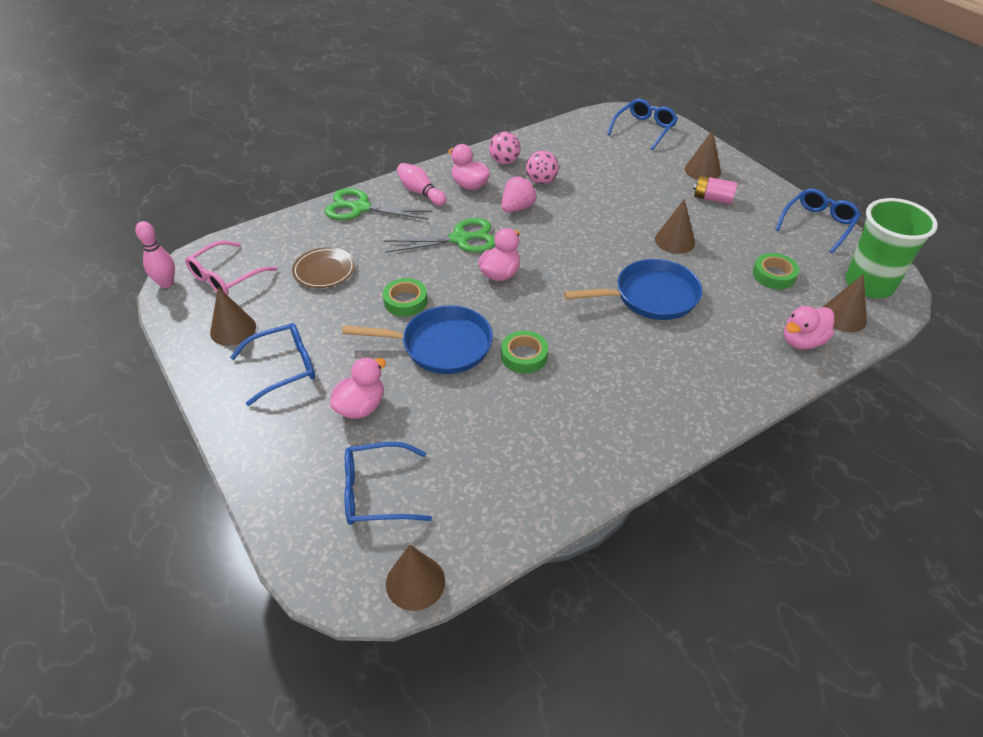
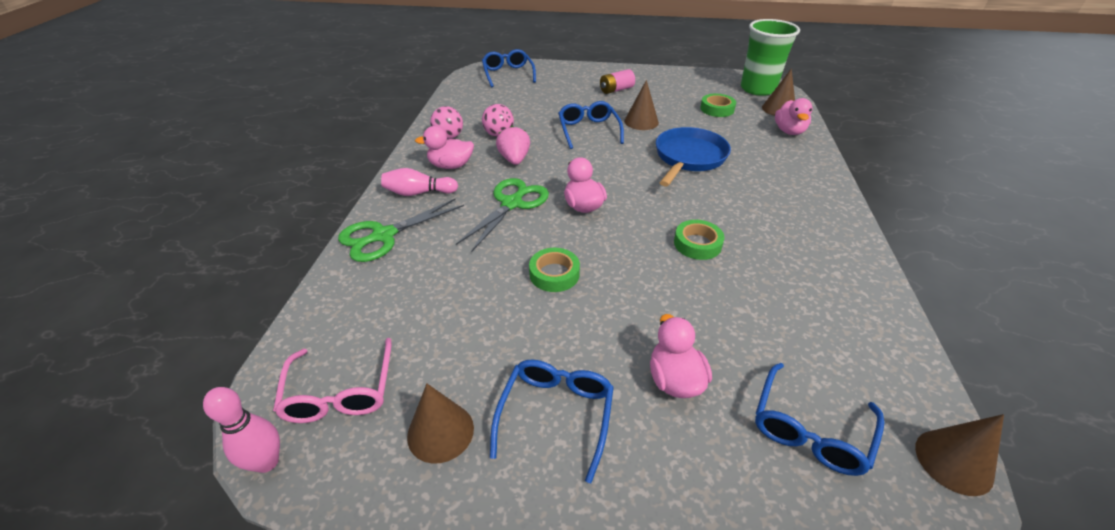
camera: 50 degrees left, 5 degrees down
(324, 271) = (440, 305): brown plate -> none
(440, 345) = (638, 282): blue pan -> none
(702, 170) = (583, 79): brown cone -> none
(817, 225) = (686, 75): blue glasses -> blue glasses (588, 131)

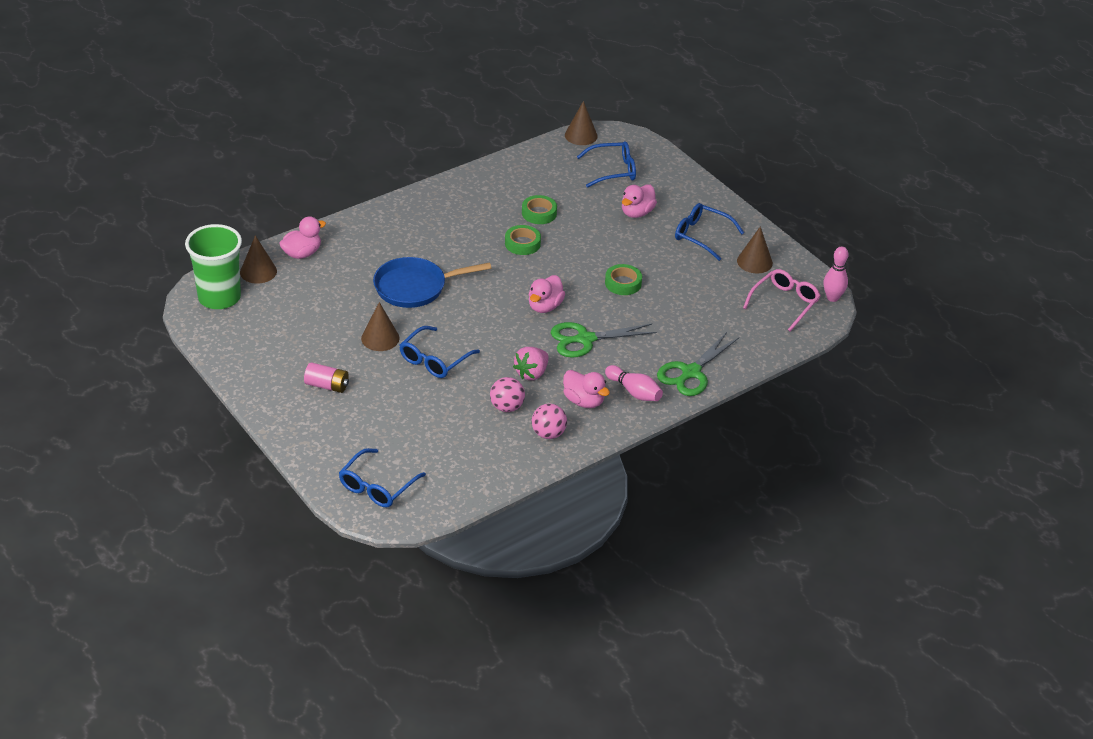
camera: 135 degrees left, 0 degrees up
(383, 236) = (691, 373): green scissors -> green scissors turned 120 degrees clockwise
(555, 415) = (702, 236): blue glasses -> blue glasses turned 60 degrees clockwise
(717, 109) = (300, 306): green tape -> green tape (539, 213)

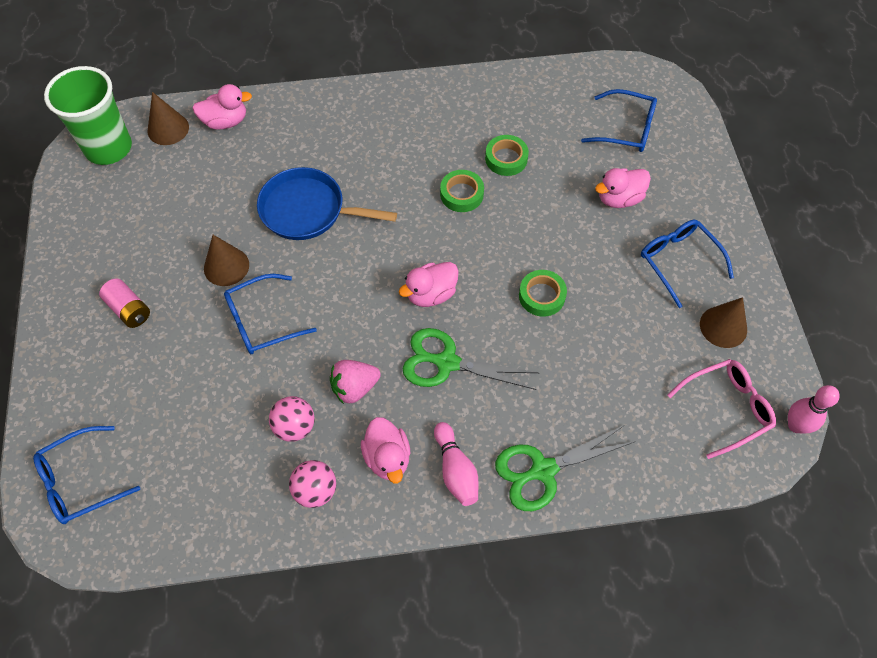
camera: 30 degrees right, 20 degrees up
(581, 135) = (618, 69): brown cone -> none

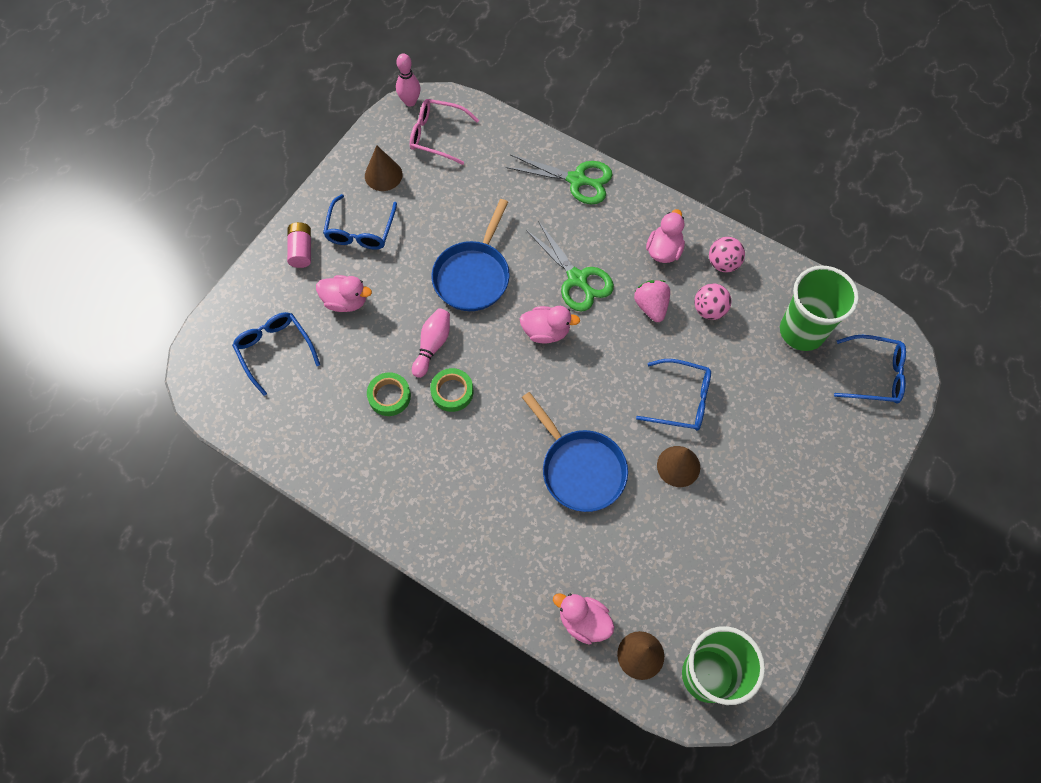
camera: 140 degrees left, 5 degrees up
(129, 310) = (776, 484): pink battery -> pink battery (301, 250)
(184, 474) = (802, 331): none -> green cup
(354, 388) = (651, 306): pink strawberry -> pink strawberry turned 120 degrees counterclockwise
(456, 470) = (628, 215): pink bowling pin -> pink bowling pin (432, 345)
(542, 296) = (473, 275): green tape -> blue pan

